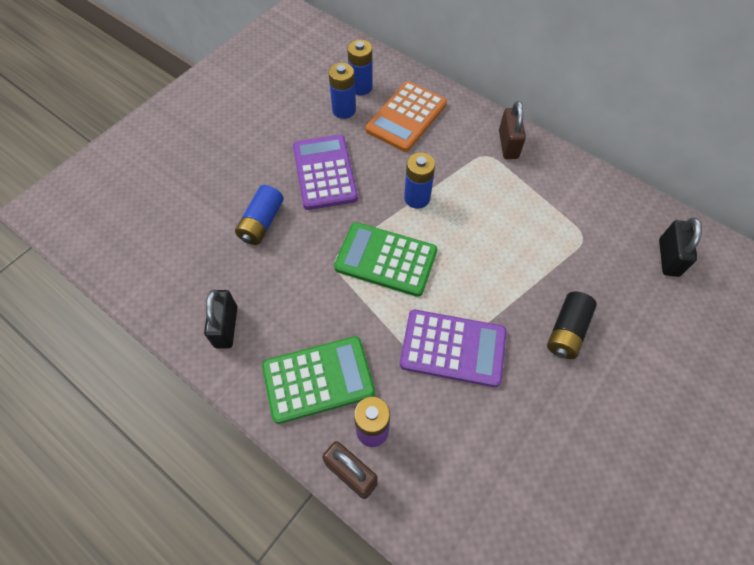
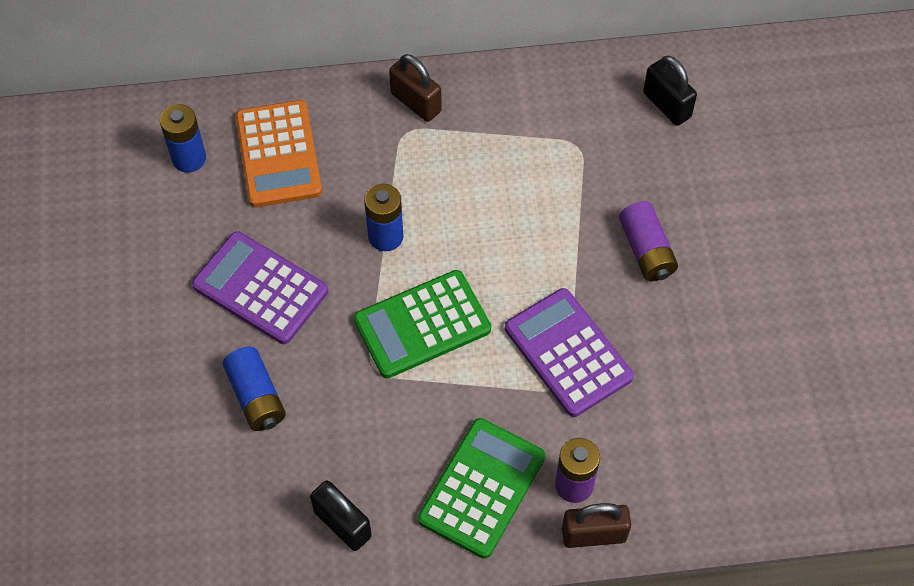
camera: 45 degrees left, 0 degrees up
(344, 110) = (200, 201): blue battery -> none
(453, 348) = (568, 353): purple calculator -> purple calculator turned 90 degrees counterclockwise
(567, 331) = (646, 250): black battery -> purple battery

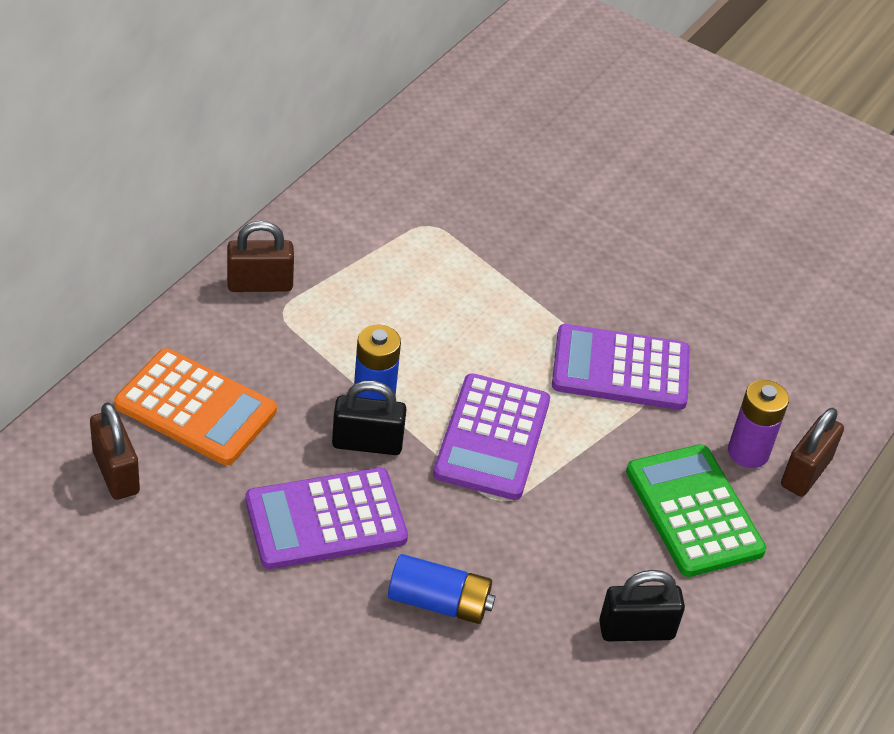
camera: 55 degrees left, 15 degrees down
(189, 158) = (116, 473): blue battery -> brown padlock
(422, 325) = (492, 437): green calculator -> purple calculator
(646, 250) = (576, 258): purple battery -> none
(666, 105) = (454, 152): black padlock -> black padlock (367, 443)

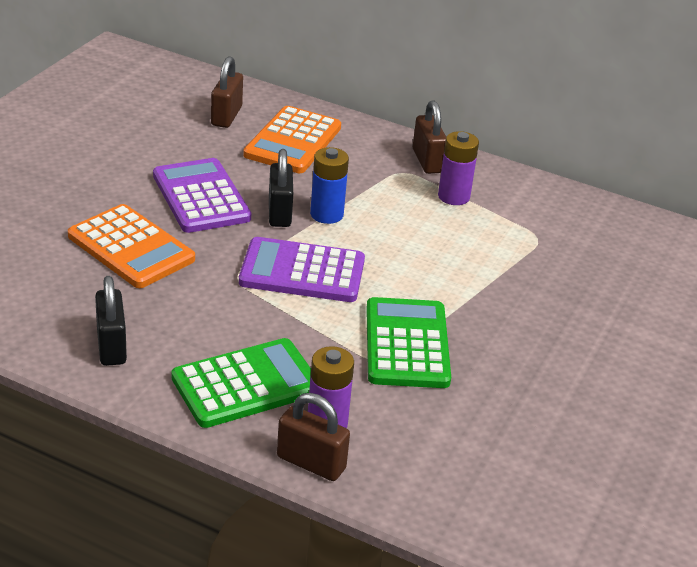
camera: 85 degrees right, 10 degrees down
(116, 473) = (226, 116): brown padlock -> brown padlock turned 45 degrees counterclockwise
(342, 276) = (453, 196): none -> purple battery
(439, 602) = (131, 248): blue battery -> orange calculator
(620, 369) = (407, 344): purple calculator -> green calculator

